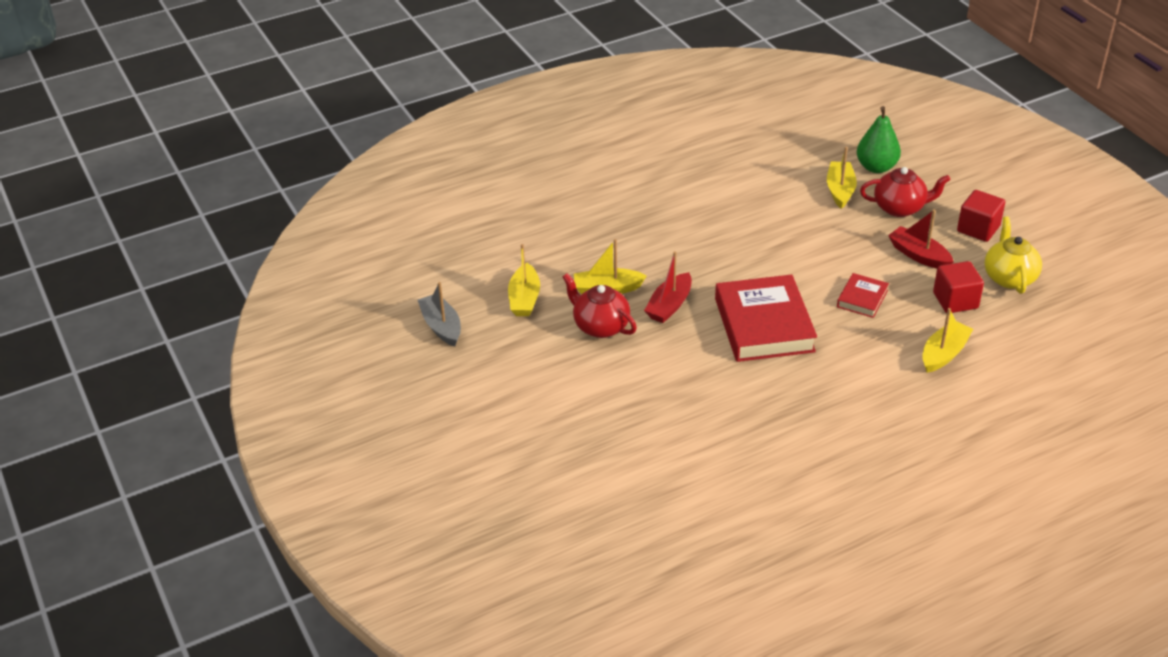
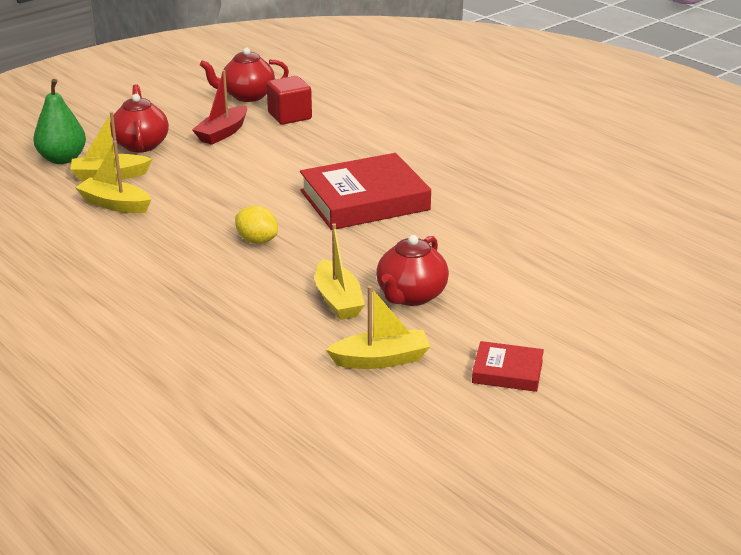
camera: 105 degrees left, 10 degrees down
(441, 326) = (468, 420): grey boat -> none
(669, 306) = (354, 256): red boat -> none
(708, 258) = (257, 241): none -> yellow lemon
(862, 299) = (302, 155): red book -> red book (507, 372)
(944, 354) = (369, 118): yellow boat -> yellow boat (115, 204)
(978, 229) = (172, 109): red cube -> none
(1009, 277) = (247, 96): yellow teapot -> red teapot

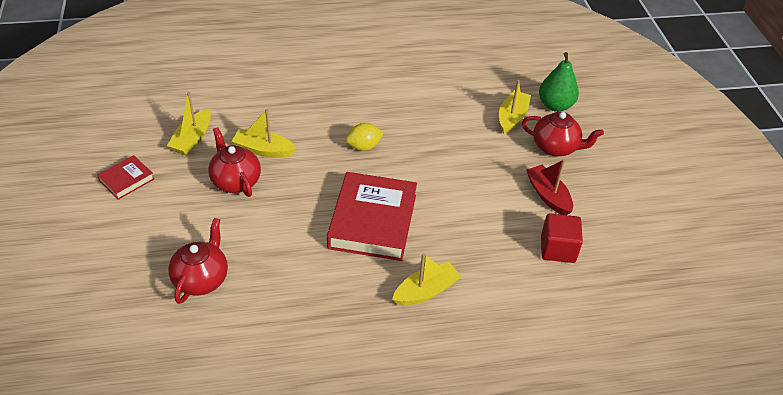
camera: 120 degrees right, 15 degrees up
(115, 204) = (466, 107): yellow boat -> yellow boat (426, 291)
(247, 96) = (620, 241): red teapot -> red teapot (201, 279)

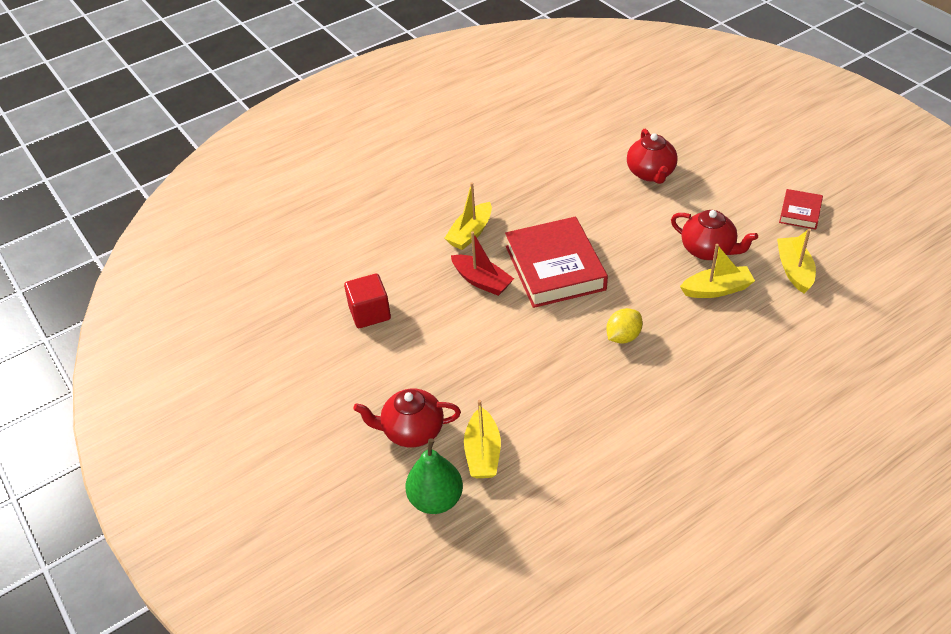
camera: 160 degrees right, 0 degrees up
(548, 196) = (398, 364): red boat -> red boat (482, 281)

